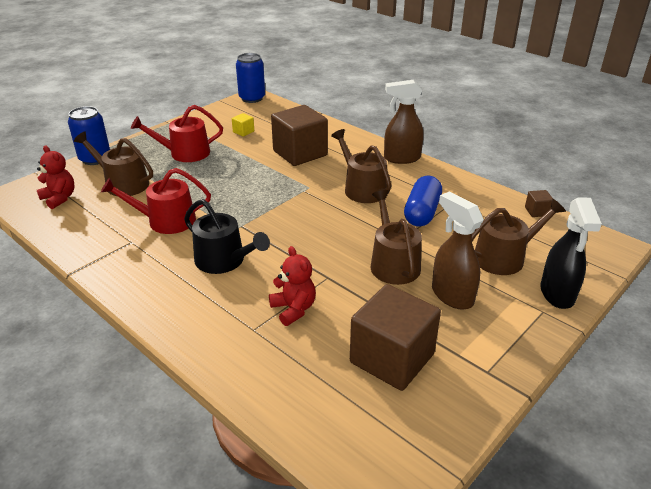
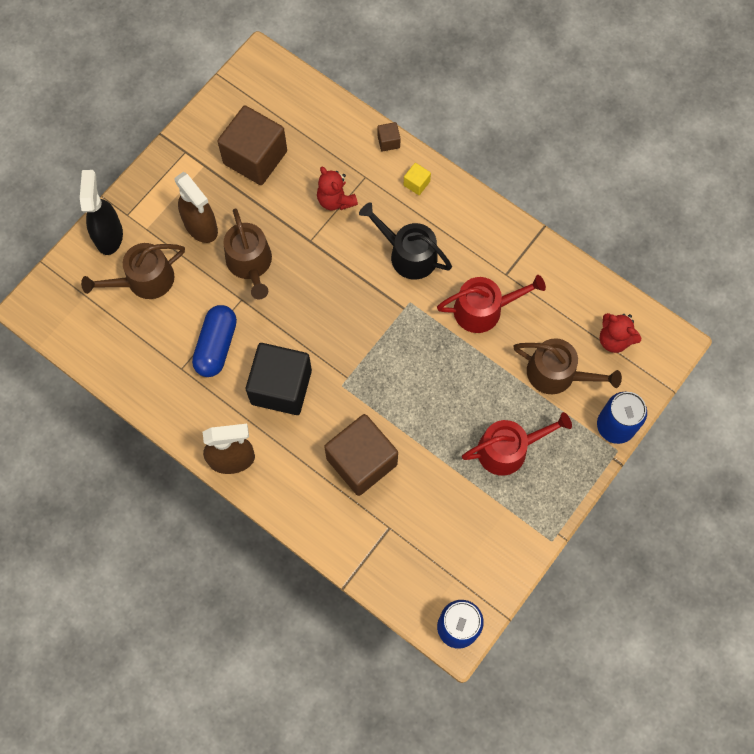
camera: 175 degrees right, 35 degrees up
(243, 132) = (446, 514): yellow cube -> yellow cube (416, 183)
(362, 188) = (281, 387): brown watering can -> black cube
(537, 211) = (92, 358): brown cube -> brown cube (388, 141)

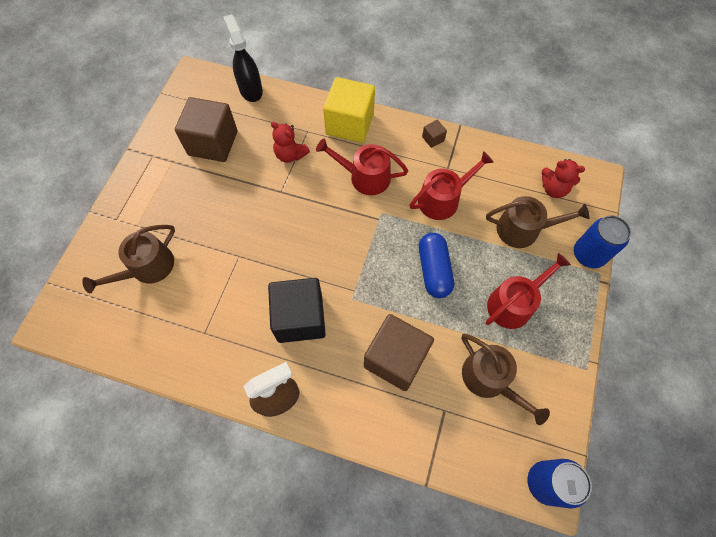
camera: 20 degrees left, 5 degrees down
(109, 235) = (104, 240): black spray bottle -> black spray bottle (251, 90)
(201, 227) = (184, 209): brown spray bottle -> none
(216, 346) = (230, 302): blue capsule -> blue capsule (434, 270)
(250, 264) = (237, 225): brown watering can -> brown watering can (490, 380)
(388, 141) = (315, 101): brown cube -> brown cube (433, 139)
(408, 254) = (364, 177): black watering can -> red watering can
(416, 183) = (350, 124): yellow cube -> yellow cube, size x2.44

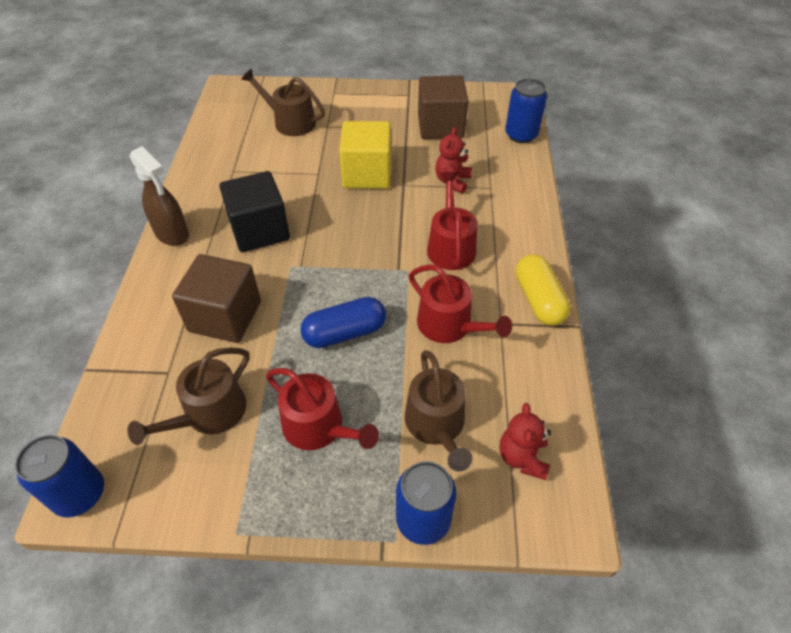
camera: 75 degrees right, 15 degrees down
(251, 90) = (521, 135): black spray bottle -> blue can
(350, 124) = (519, 219): yellow cube -> yellow cube (367, 174)
(433, 139) = (538, 300): brown cube -> yellow capsule

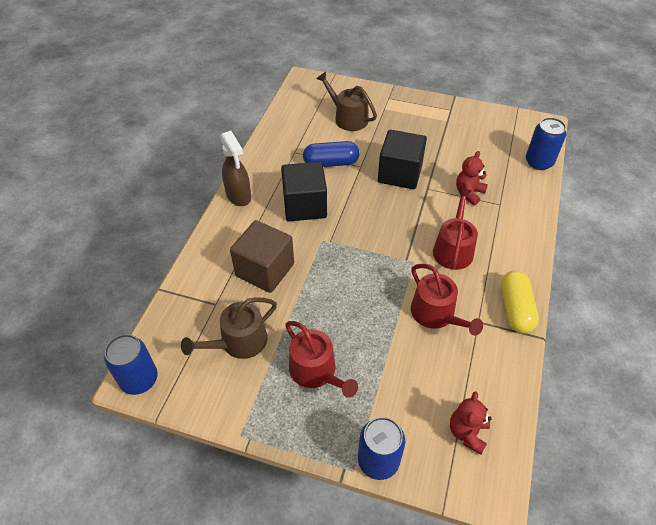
camera: 15 degrees right, 0 degrees up
(345, 333) = (352, 302): blue capsule -> blue capsule (331, 163)
(367, 174) = (400, 174): yellow cube -> black cube
(437, 425) = (406, 391): brown watering can -> none
(440, 126) = (471, 142): brown cube -> none

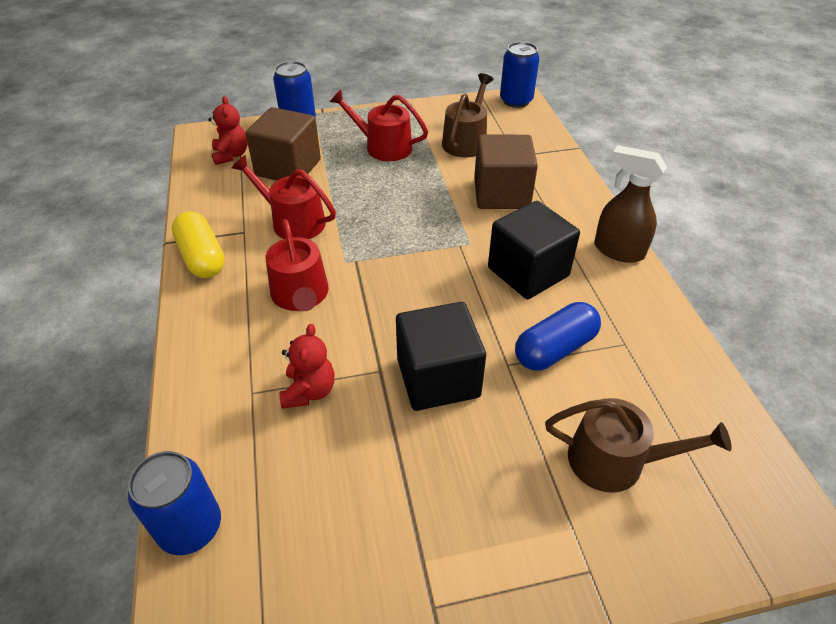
camera: 150 degrees right, 5 degrees down
(417, 384) = (288, 167): none -> brown cube

